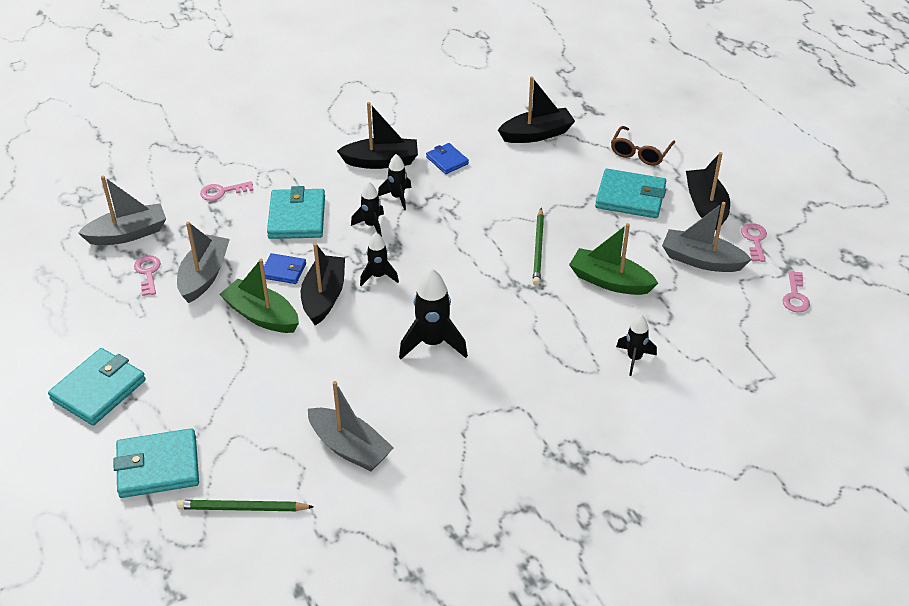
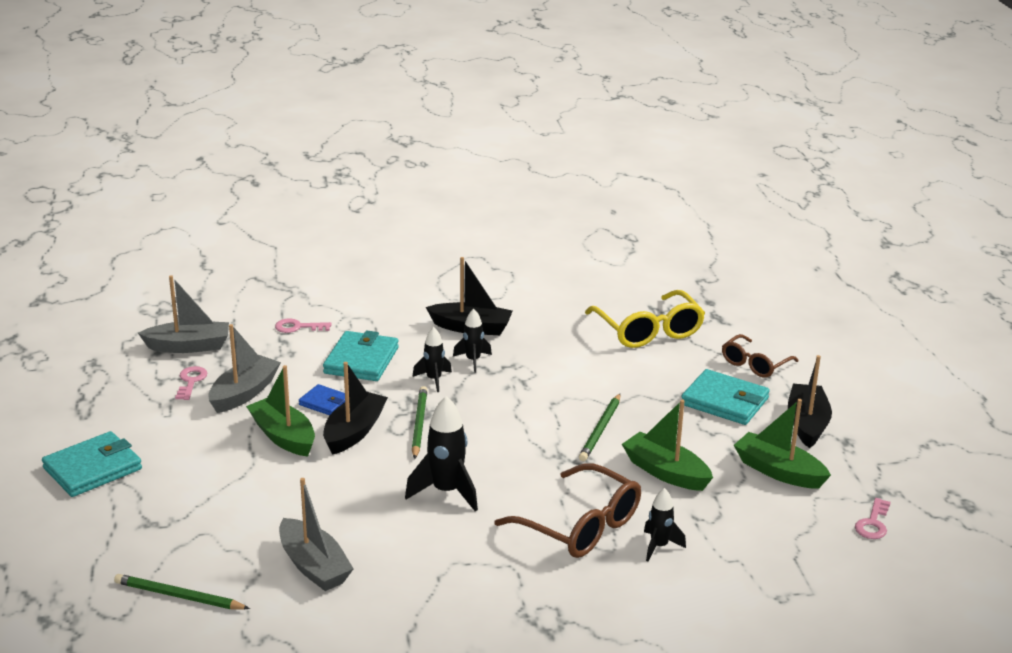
camera: 15 degrees right, 15 degrees down
(158, 467) = (115, 544): turquoise wallet -> none
(378, 276) = (419, 424): black rocket -> green pencil
(447, 160) = (540, 338): blue wallet -> none
(537, 134) = (648, 330): black boat -> yellow glasses
(560, 352) = (579, 525): none -> brown glasses
(701, 260) = (778, 471): grey boat -> green boat
(754, 240) = (849, 464): pink key -> none

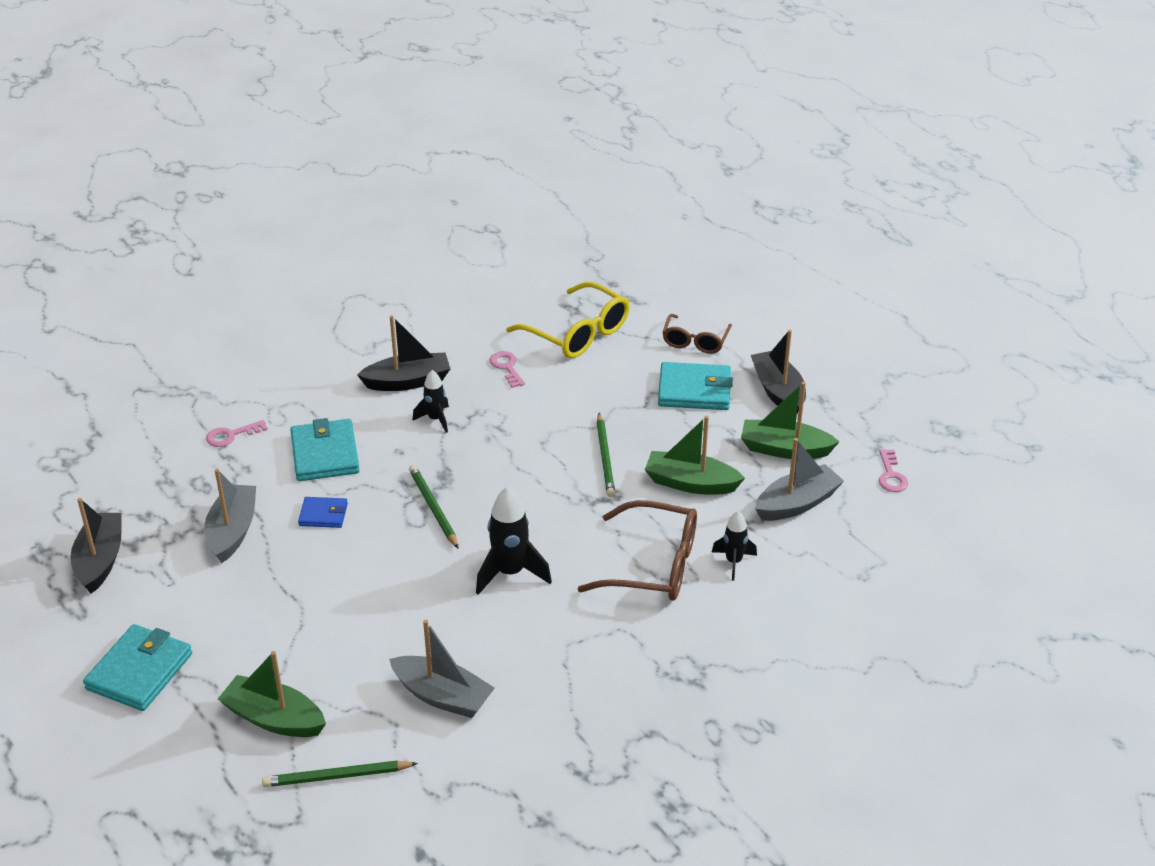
camera: 25 degrees left, 10 degrees up
(189, 346) = (131, 495): grey boat -> grey boat (797, 504)
(191, 381) = (166, 535): pink key -> pink key (506, 367)
(283, 436) = (310, 567): green boat -> green boat (274, 718)
(354, 432) = (376, 538): black boat -> black boat (100, 560)
(434, 380) = (412, 453): black rocket -> none

